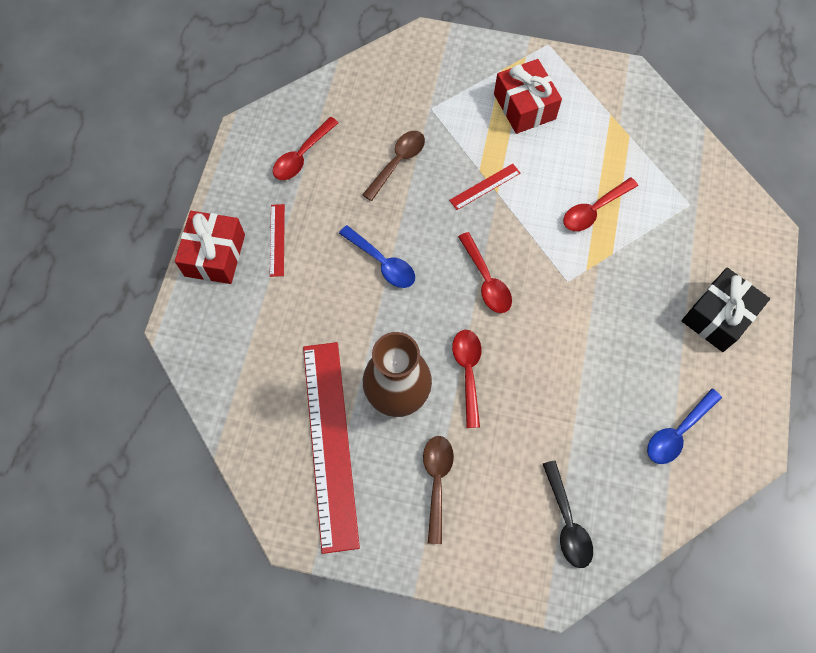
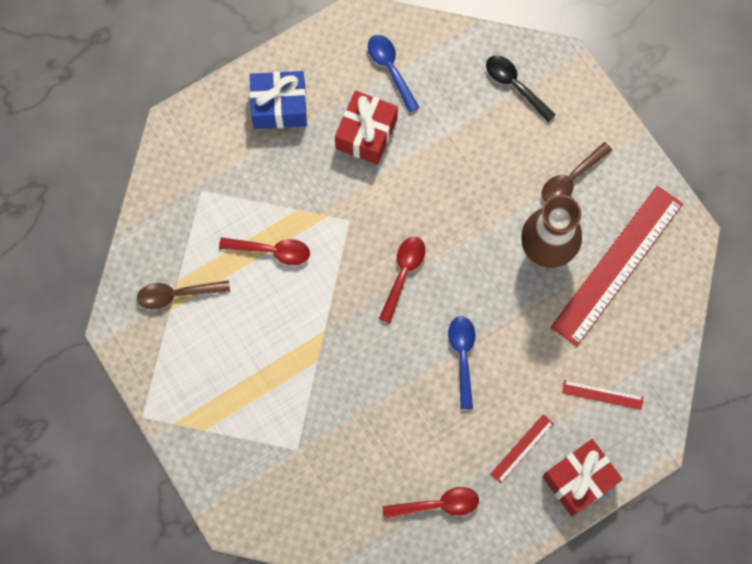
camera: 135 degrees left, 5 degrees up
(398, 162) = (370, 426): brown spoon -> brown spoon (177, 295)
(468, 372) = (481, 225): red spoon -> none
(485, 186) = (328, 344): red ruler -> red ruler (602, 395)
(524, 106) = (225, 380): red gift -> red gift (366, 134)
(567, 522) = (515, 85): black spoon -> black spoon turned 75 degrees counterclockwise
(677, 432) = (390, 69): blue spoon -> blue spoon turned 120 degrees counterclockwise
(717, 316) = (279, 106): black gift -> blue gift

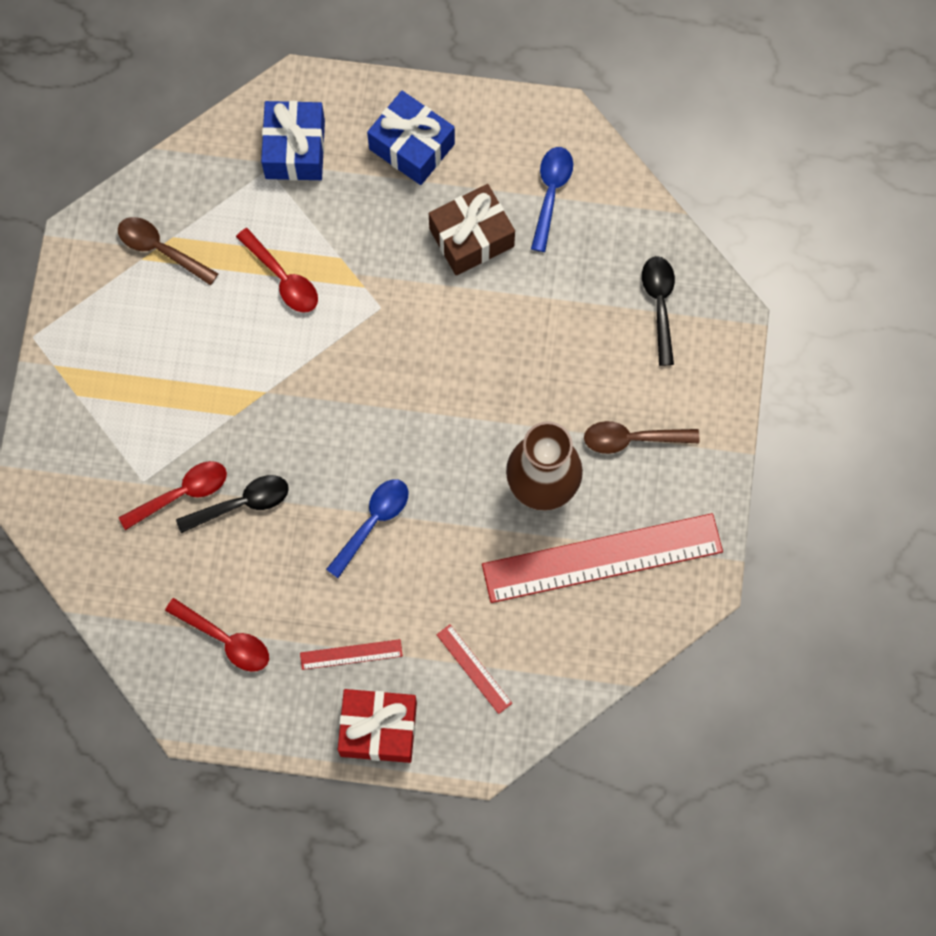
camera: 40 degrees right, 0 degrees up
(207, 165) = (295, 149): none -> blue gift
(366, 134) = (471, 237): red gift -> brown gift
(371, 412) = (242, 503): none -> black spoon
(403, 274) = (387, 399): red spoon -> red spoon (182, 493)

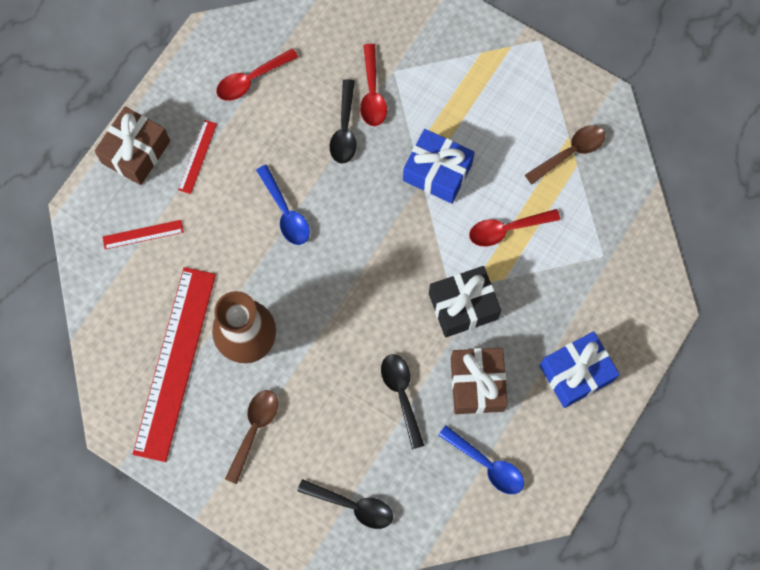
camera: 115 degrees right, 0 degrees up
(295, 149) = (612, 283): blue gift -> blue gift (437, 172)
(378, 729) = (136, 152): red gift -> brown gift
(392, 287) = (463, 306): none -> black gift
(519, 307) = (401, 394): none -> black spoon

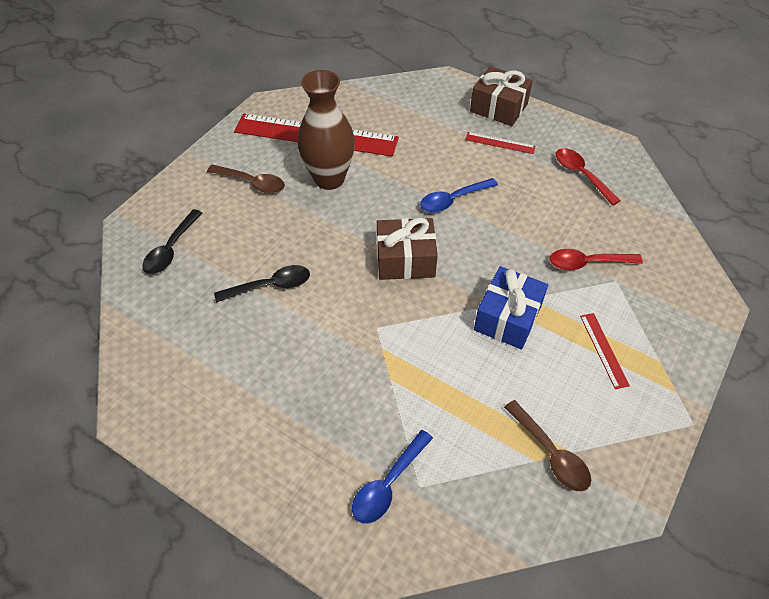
camera: 90 degrees right, 20 degrees down
(143, 234) = (426, 114): red ruler -> red ruler (604, 350)
(344, 129) = (543, 241): black spoon -> none
(463, 306) = (359, 339): black gift -> none
(477, 384) = (273, 350): brown gift -> brown gift (405, 260)
(487, 465) = (187, 357): blue spoon -> blue spoon (388, 484)
(507, 229) = (447, 382): red spoon -> none
(576, 373) = (275, 449): blue gift -> none

